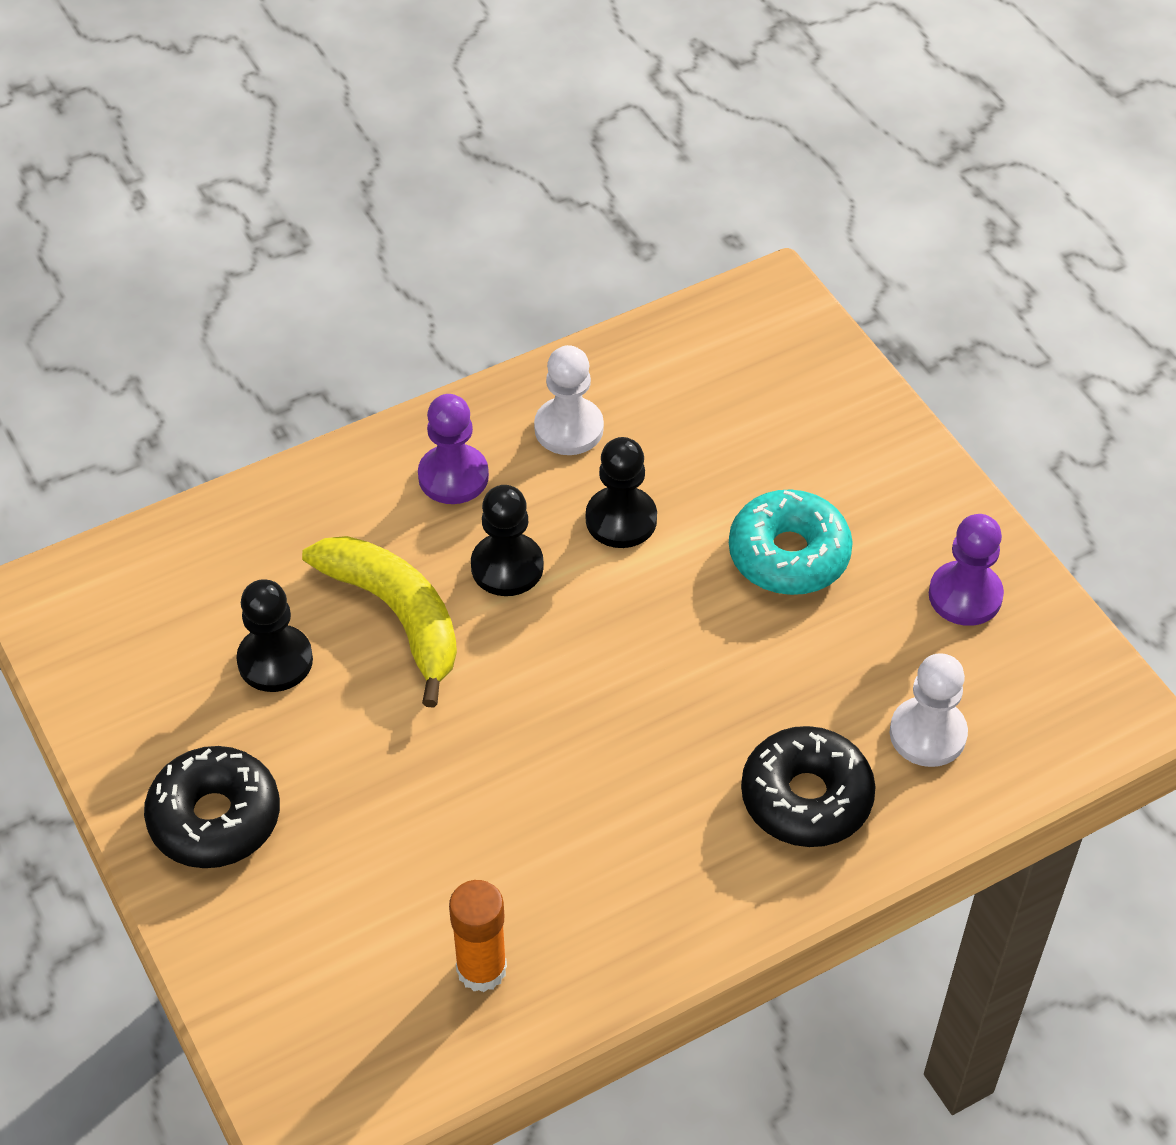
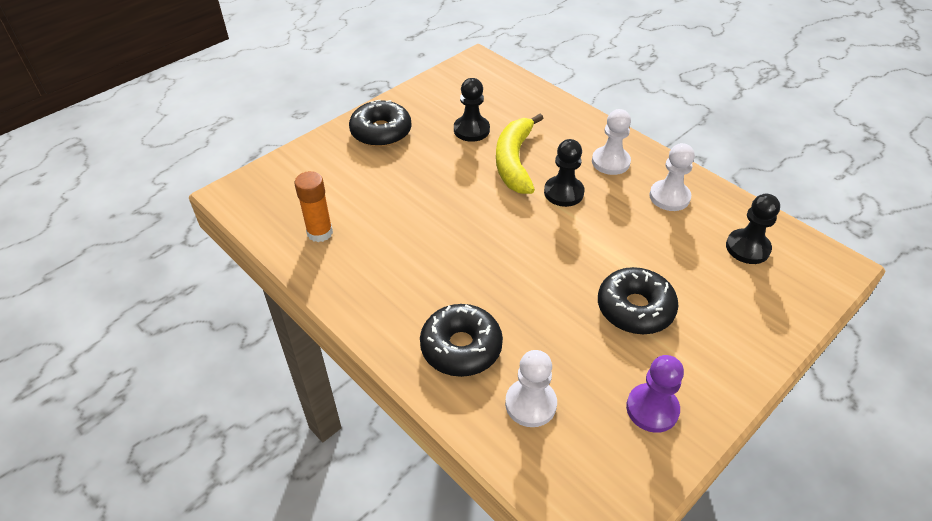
camera: 75 degrees right, 5 degrees down
(396, 615) = (514, 161): yellow banana -> yellow banana turned 150 degrees clockwise
(453, 476) = (610, 162): purple pawn -> white pawn
(621, 519) = (619, 230): black pawn -> black pawn (747, 248)
(788, 555) = (635, 308): turquoise donut -> black donut

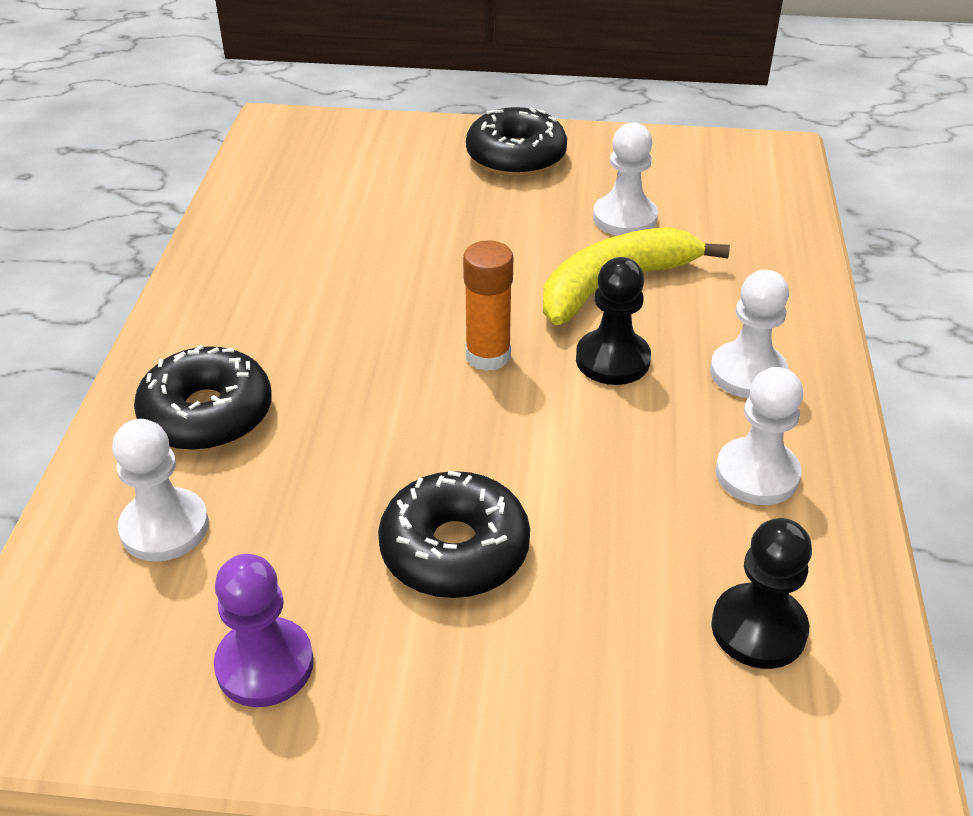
camera: 50 degrees right, 5 degrees down
(320, 233) = (284, 209): orange glue stick -> orange glue stick (488, 356)
(471, 130) = (624, 218): black pawn -> white pawn

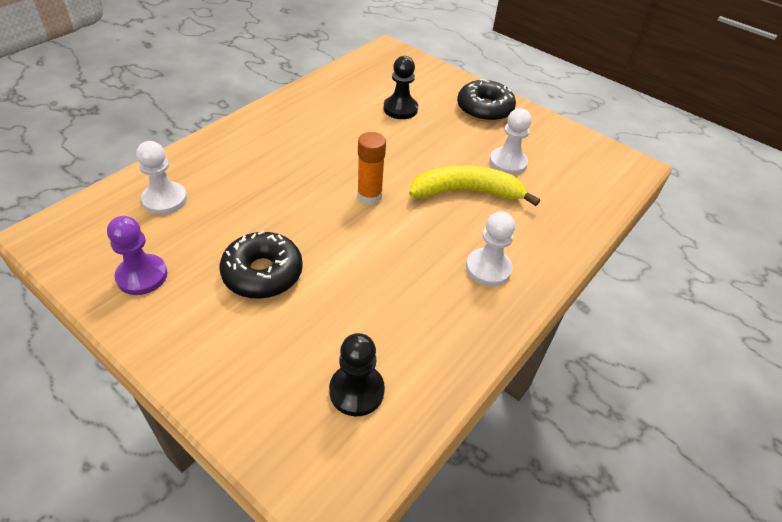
camera: 30 degrees right, 5 degrees up
(207, 414) = (227, 162): black donut -> none
(612, 360) = (426, 227): black pawn -> black pawn (400, 109)
(757, 474) = (437, 319): white pawn -> none

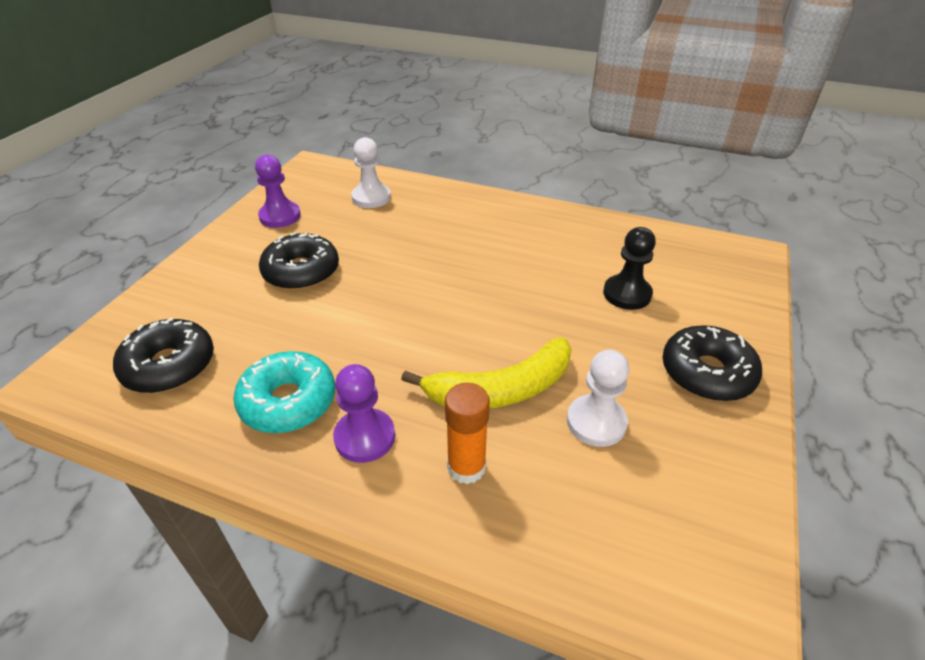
camera: 75 degrees right, 5 degrees down
(356, 391) = (169, 366): black pawn -> black donut
(369, 196) = (443, 308): orange glue stick -> orange glue stick (466, 467)
(437, 307) = (288, 401): none -> turquoise donut
(467, 192) = (500, 389): yellow banana -> yellow banana turned 90 degrees clockwise
(488, 268) = (365, 437): white pawn -> purple pawn

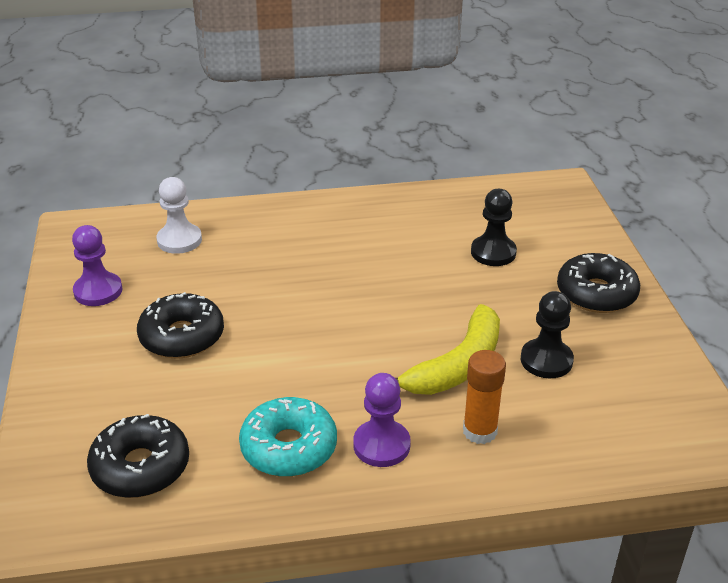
camera: 30 degrees left, 5 degrees down
(596, 422) = (546, 360): white pawn -> black pawn

